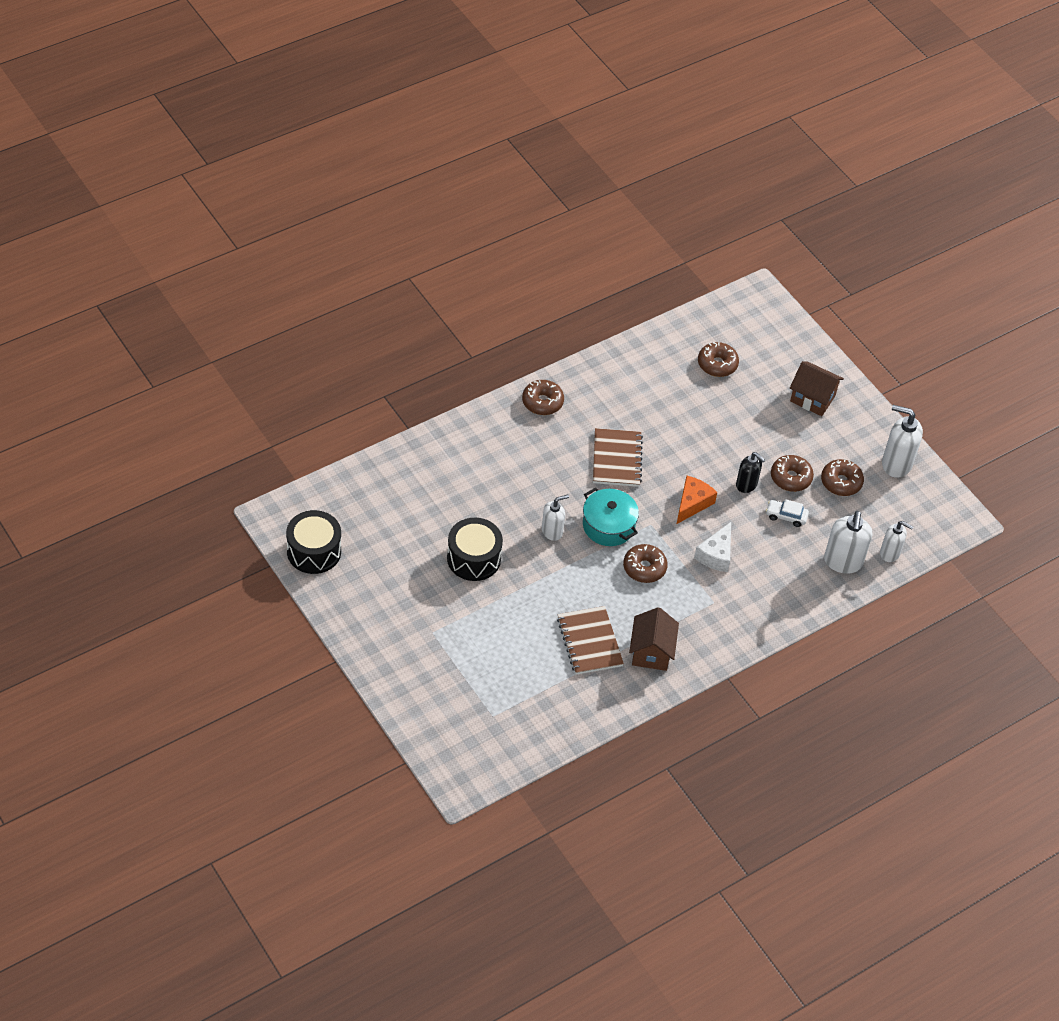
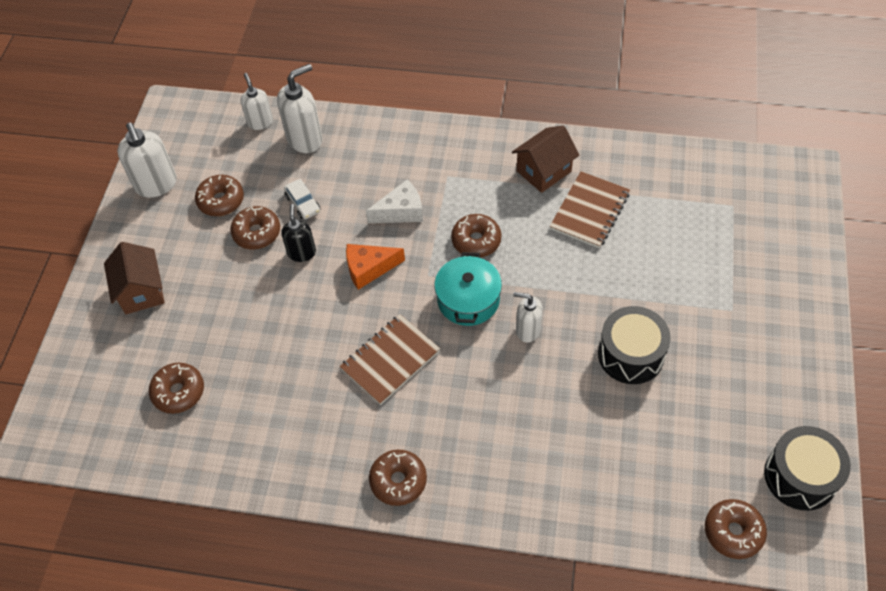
camera: 130 degrees left, 5 degrees up
(331, 496) = (733, 532): none -> brown donut

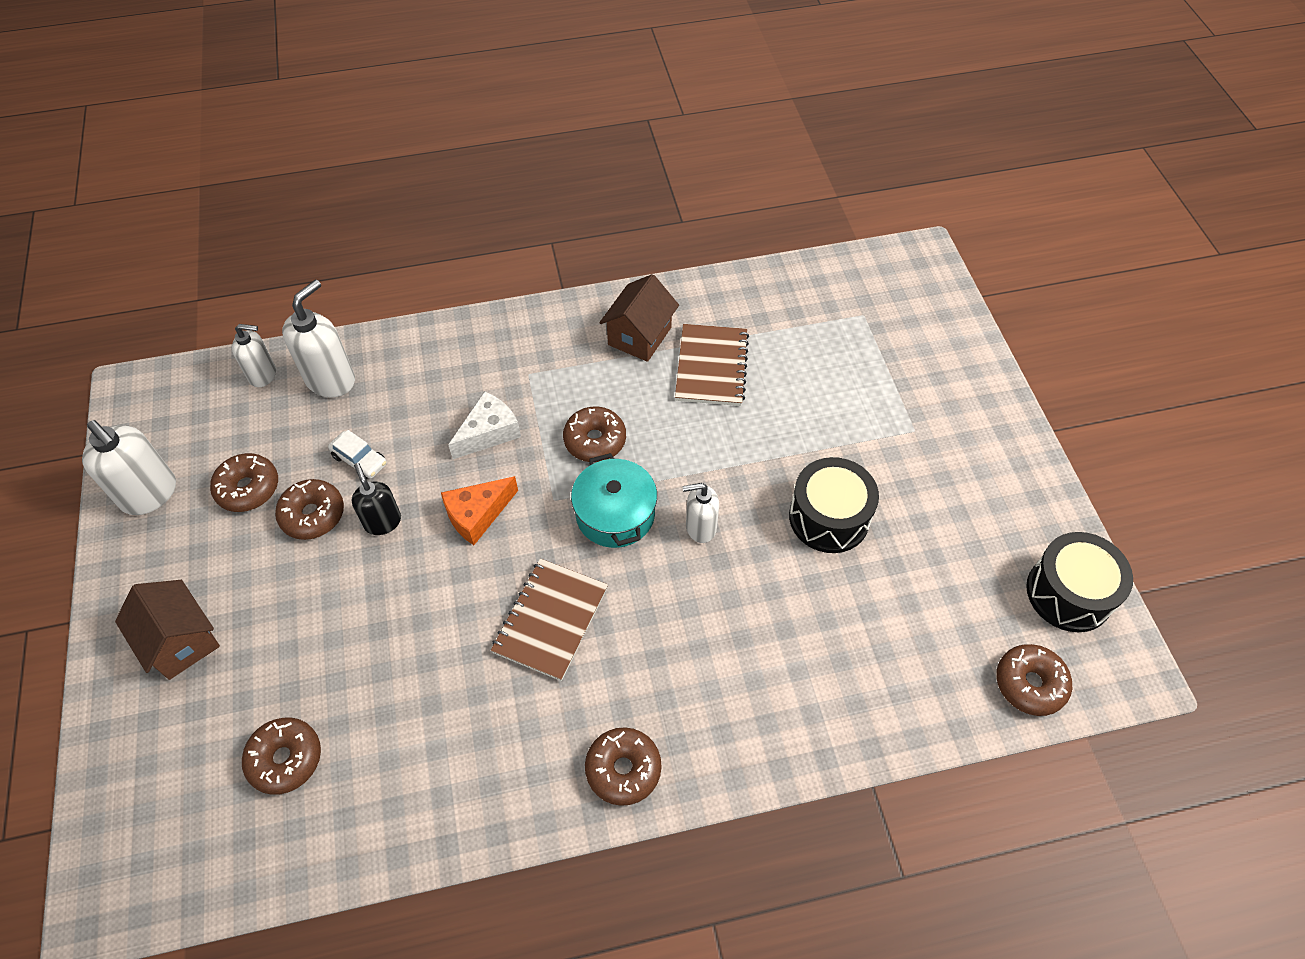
camera: 25 degrees left, 0 degrees up
(260, 122) = (263, 374): white soap dispenser -> white soap dispenser turned 135 degrees clockwise

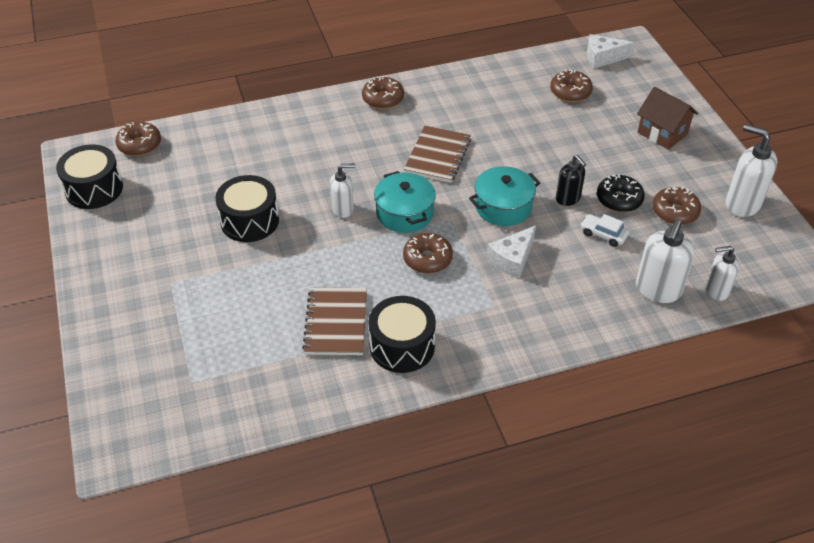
camera: 175 degrees right, 10 degrees down
(179, 861) = (603, 57): none -> white cheese
(313, 515) = (619, 199): brown donut -> black donut
(477, 515) = (503, 207): orange cheese -> turquoise pot
(639, 336) = (402, 346): brown house -> black drum

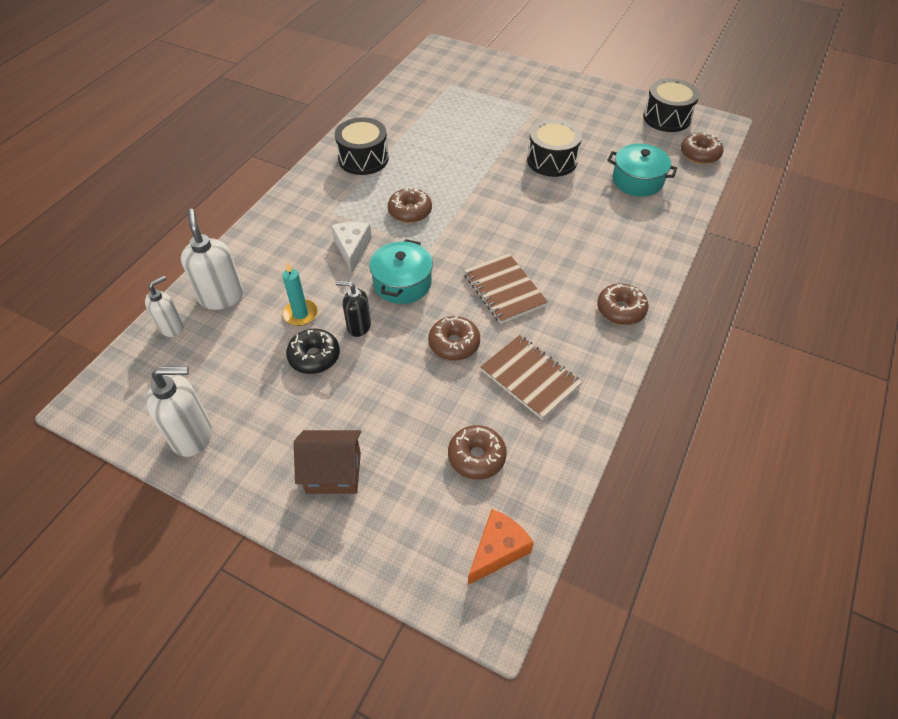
camera: 135 degrees right, 5 degrees up
(336, 323) = (416, 146): brown notebook -> brown notebook (530, 378)
(343, 209) = (509, 204): white soap dispenser -> none
(404, 213) = (466, 229): turquoise pot -> turquoise pot (637, 180)
(603, 57) = (498, 550): white cheese -> orange cheese
(603, 234) = (300, 314): white car -> turquoise candle
(674, 212) = (254, 379): brown donut -> brown donut (454, 344)

